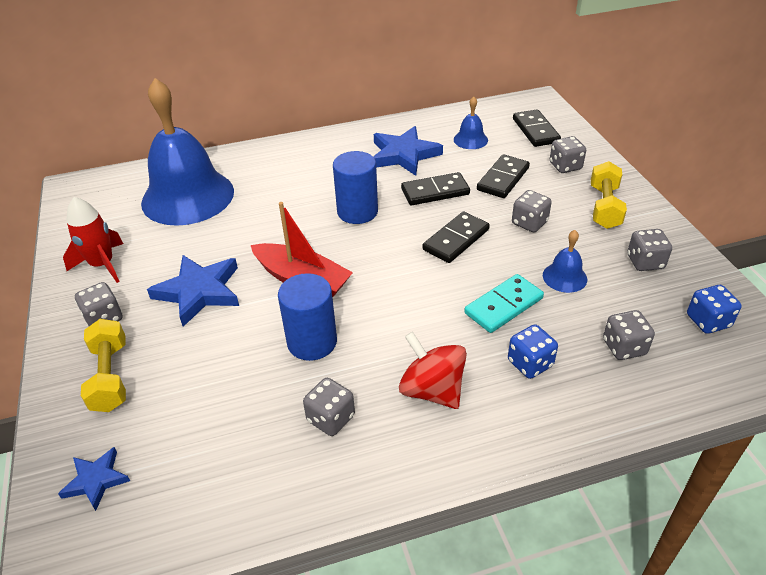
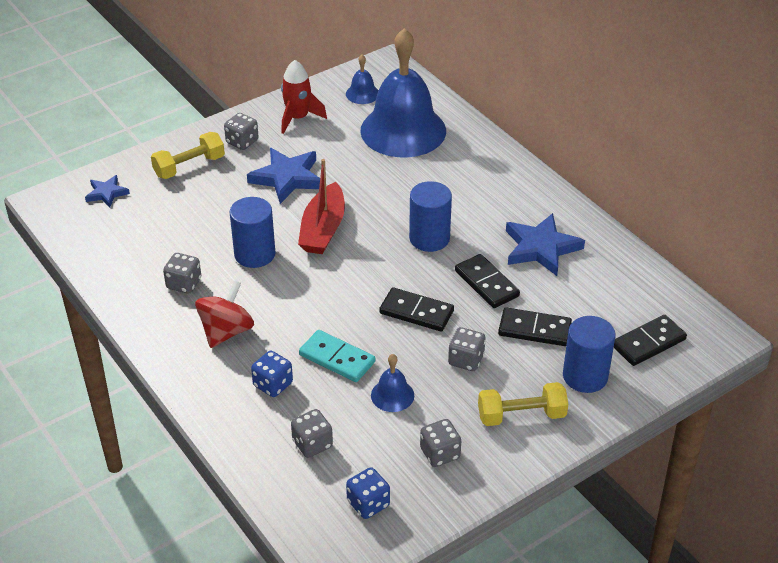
camera: 70 degrees right, 0 degrees up
(470, 140) = (598, 292): blue bell -> blue bell (362, 94)
(565, 166) = (585, 376): grey dice -> blue cylinder

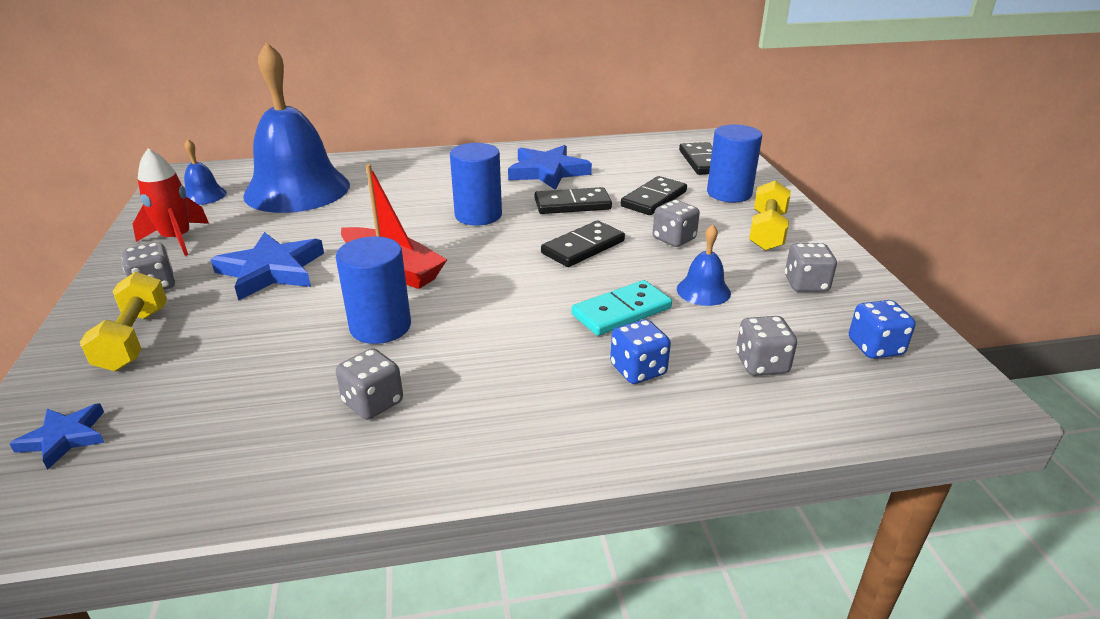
camera: 65 degrees left, 10 degrees down
(226, 331) = (507, 386): red spinning top -> none

